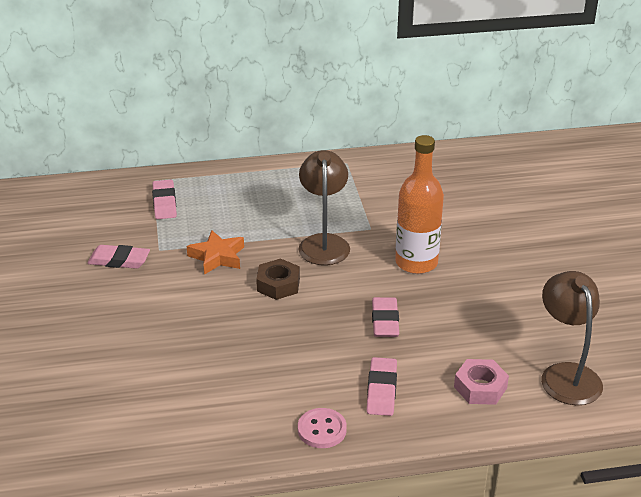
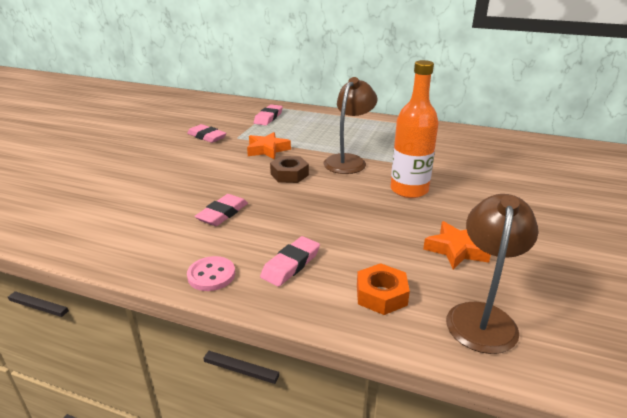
camera: 30 degrees right, 5 degrees down
(385, 321) = (344, 218): pink eraser -> pink eraser (222, 213)
(480, 387) = (381, 295): pink nut -> orange nut
(506, 318) = (456, 250): none -> orange star

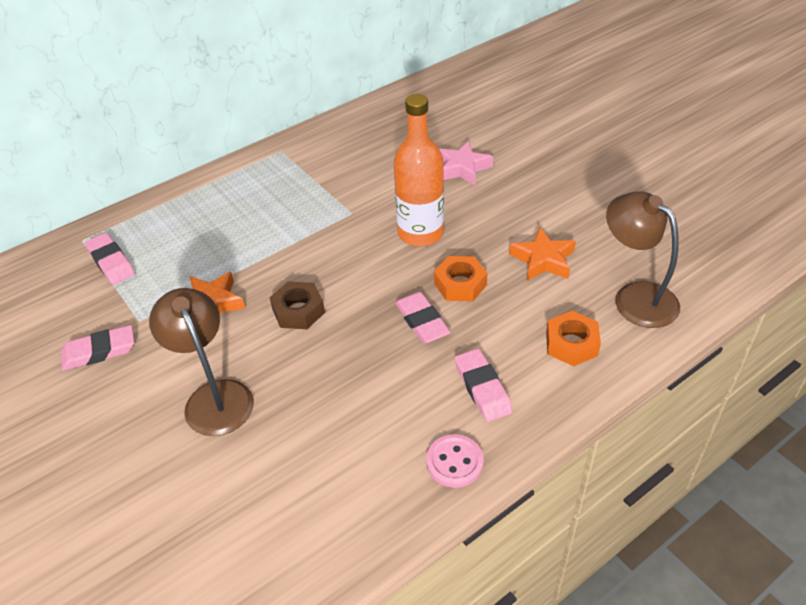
camera: 55 degrees left, 15 degrees up
(222, 213) = (336, 409): pink eraser -> pink eraser (422, 321)
(348, 161) = (315, 245): brown lamp -> brown lamp (214, 396)
(381, 221) = (460, 284): none -> orange nut
(498, 183) = (462, 168): none -> pink star

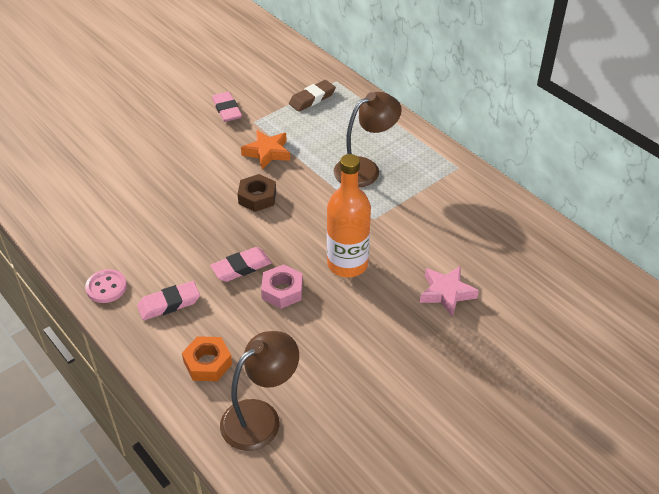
camera: 85 degrees right, 0 degrees up
(111, 262) = (312, 98): pink eraser -> brown eraser
(214, 396) = (181, 166): brown lamp -> brown lamp (365, 169)
(460, 284) = (282, 291): orange nut -> pink nut
(543, 260) = (312, 350): orange star -> none

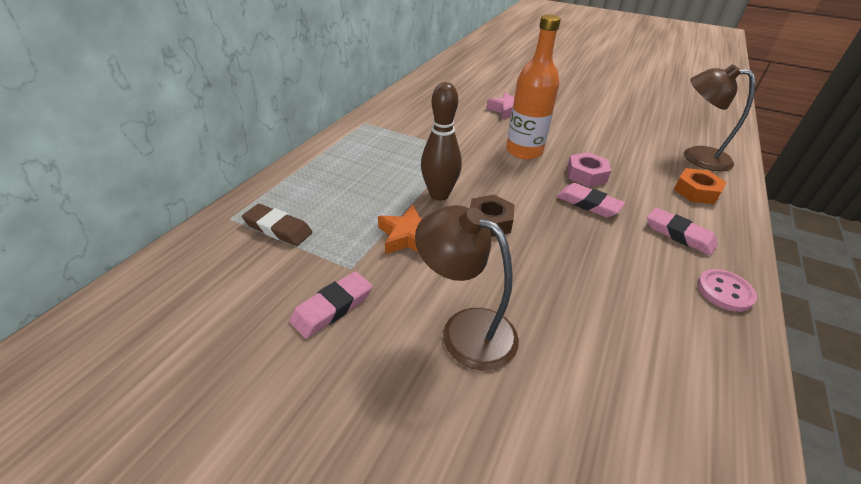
camera: 115 degrees left, 5 degrees down
(307, 181) = (439, 195): none -> brown bowling pin
(365, 169) = (395, 165): brown lamp -> brown lamp (465, 329)

